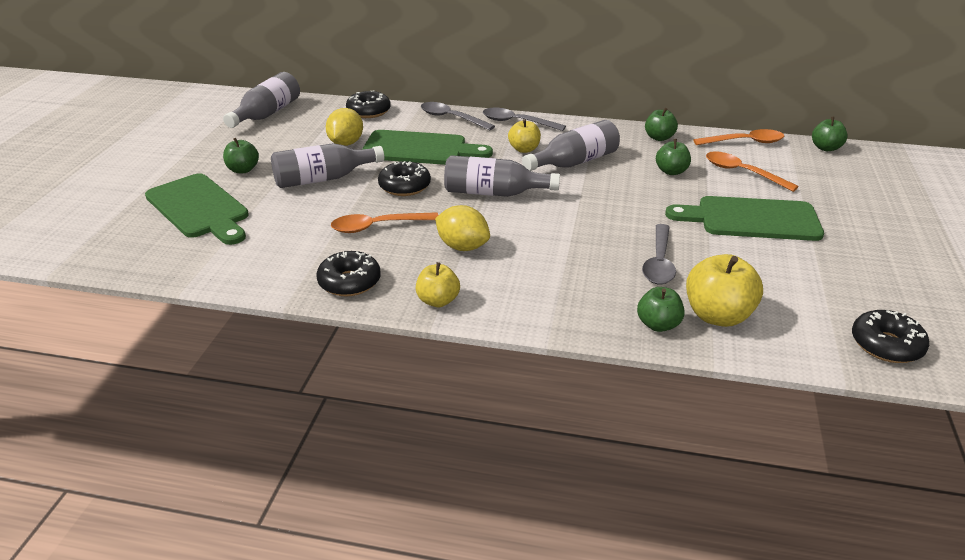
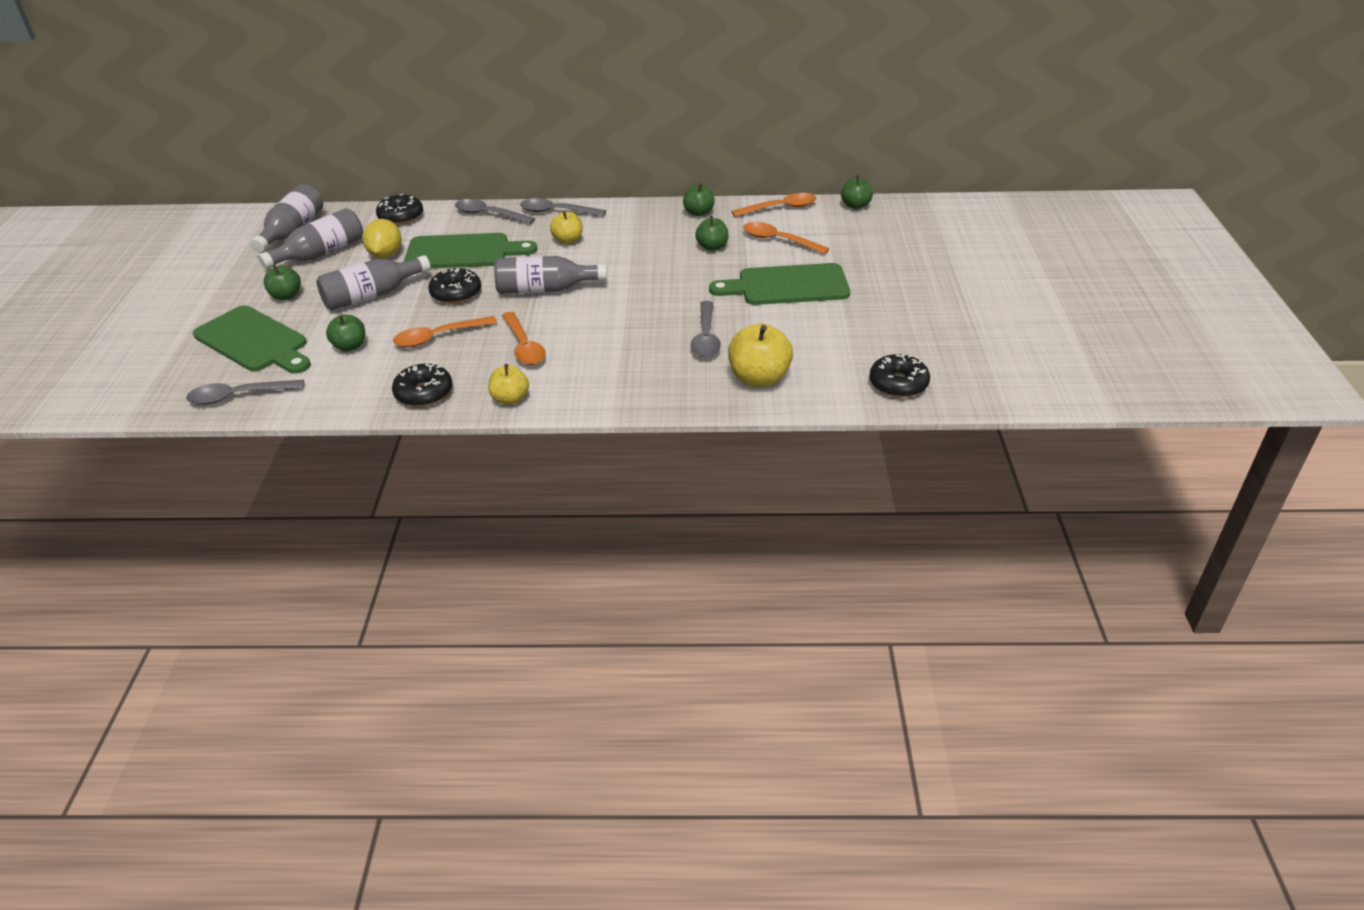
camera: 10 degrees left, 5 degrees up
(167, 260) = (239, 396): none -> grey spoon
(462, 247) = (524, 346): yellow lemon -> orange spoon
(574, 162) = (619, 248): grey bottle -> grey bottle (321, 253)
(658, 325) = (708, 393): green apple -> green apple (350, 346)

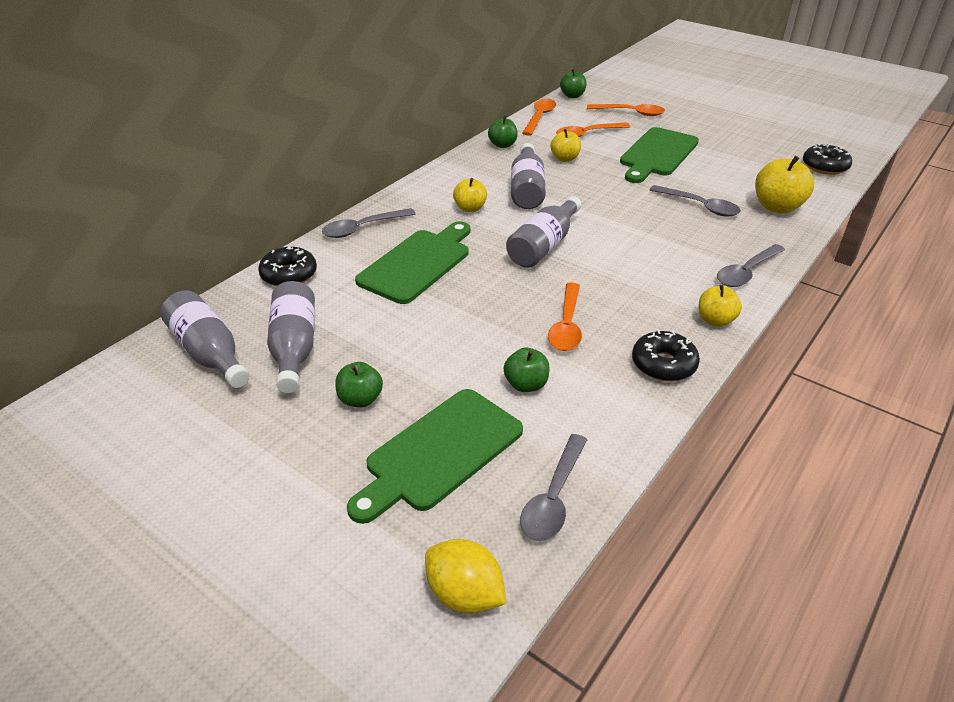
camera: 55 degrees left, 0 degrees up
(254, 341) = (439, 452): green cutting board -> green cutting board turned 150 degrees clockwise
(372, 295) = (435, 340): grey bottle -> grey bottle (527, 189)
(385, 255) = (359, 307): yellow lemon -> yellow lemon (464, 594)
(456, 293) = (494, 291): black donut -> none
(524, 346) = (631, 286): orange spoon -> orange spoon (630, 113)
(557, 212) = (409, 197): grey spoon -> grey spoon (746, 272)
(712, 247) = (565, 158): green apple -> yellow apple

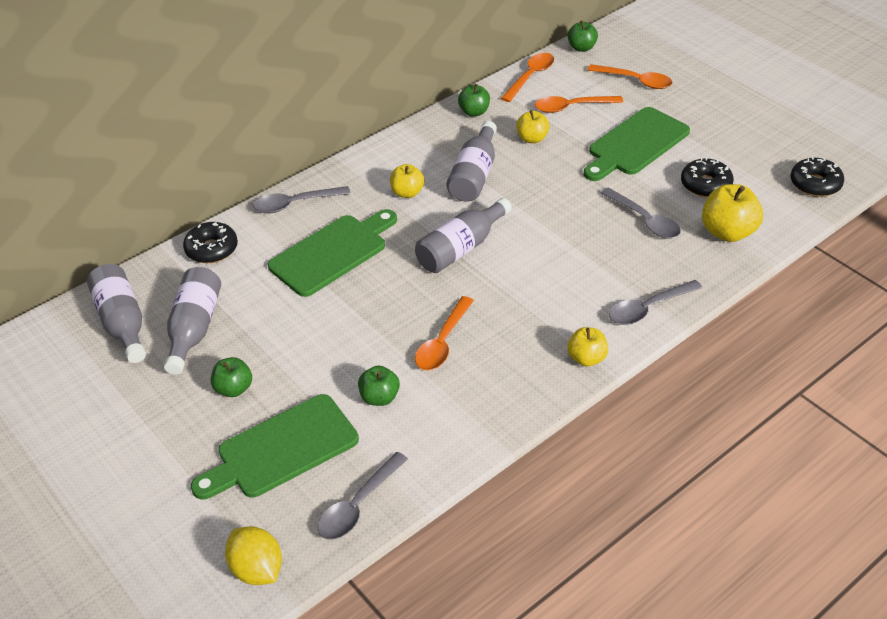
camera: 15 degrees right, 5 degrees up
(663, 364) = (513, 397): black donut -> black donut (705, 185)

